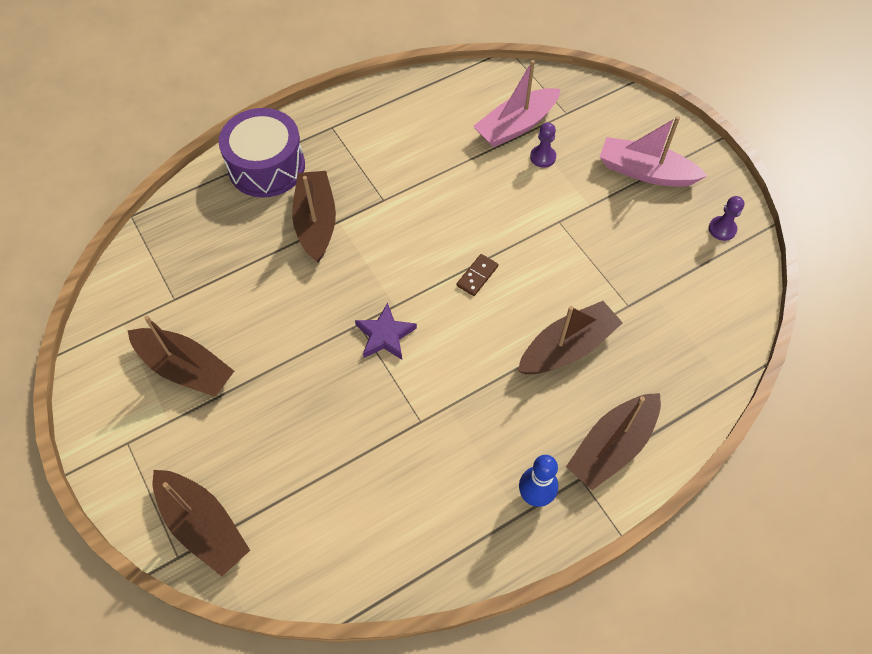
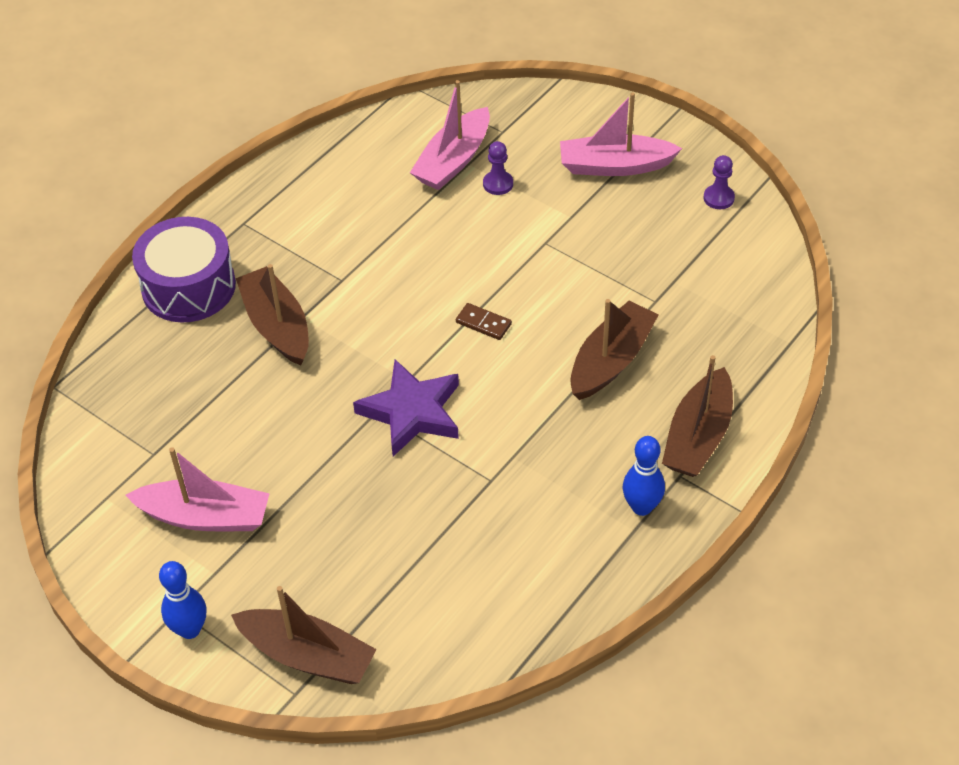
camera: 20 degrees left, 10 degrees down
(127, 464) = (190, 629): none -> blue bowling pin
(185, 368) = (205, 516): brown boat -> pink boat
(385, 335) = (412, 412): purple star -> purple star, size x1.53
(477, 276) = (483, 323): brown domino -> brown domino turned 75 degrees counterclockwise

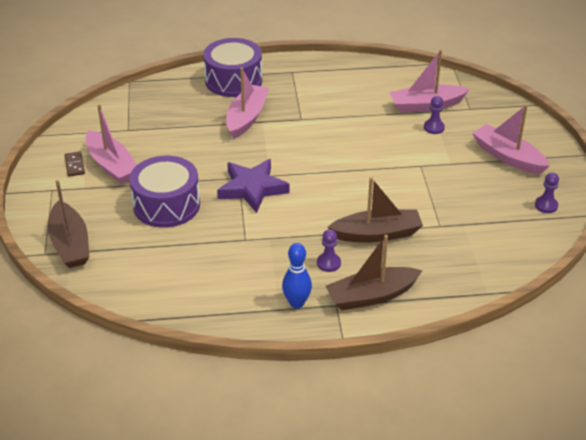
camera: 45 degrees right, 10 degrees down
(190, 629) = (45, 200): blue bowling pin -> none
(277, 326) = (246, 118): brown boat -> pink boat
(346, 512) = (166, 205): none -> purple drum
(483, 323) = (339, 177): brown domino -> brown domino (75, 165)
(611, 435) = (328, 263): none -> purple pawn

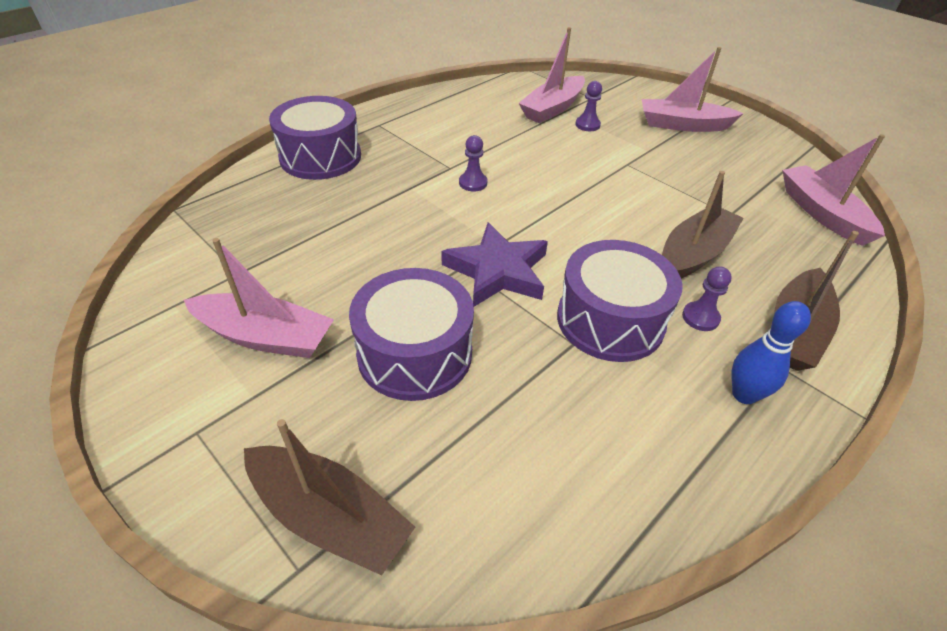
camera: 40 degrees left, 5 degrees up
(75, 165) = (200, 367): brown domino -> none
(246, 118) = (386, 191): pink boat -> pink boat (822, 213)
(278, 239) = (610, 320): none -> purple drum
(546, 205) = (774, 153): purple pawn -> purple pawn (473, 183)

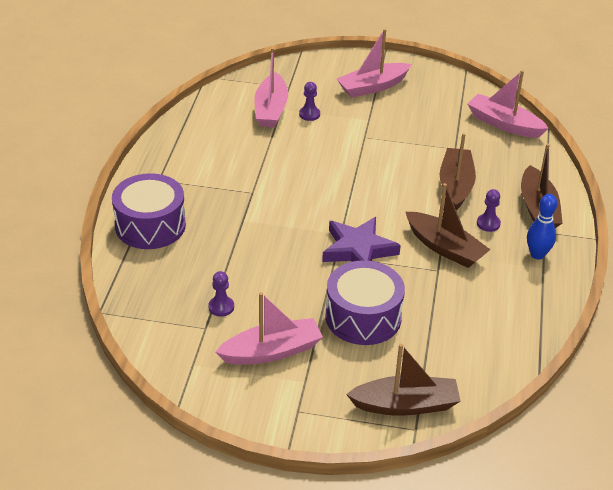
camera: 35 degrees left, 5 degrees down
(473, 183) = (280, 197): purple pawn -> purple pawn (221, 307)
(610, 320) = (445, 248): purple drum -> brown boat

